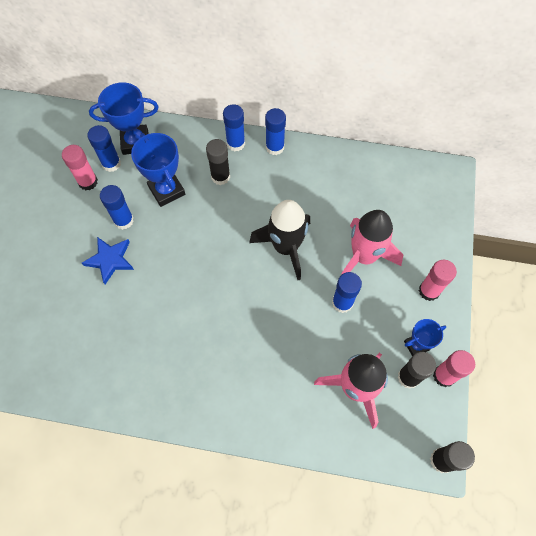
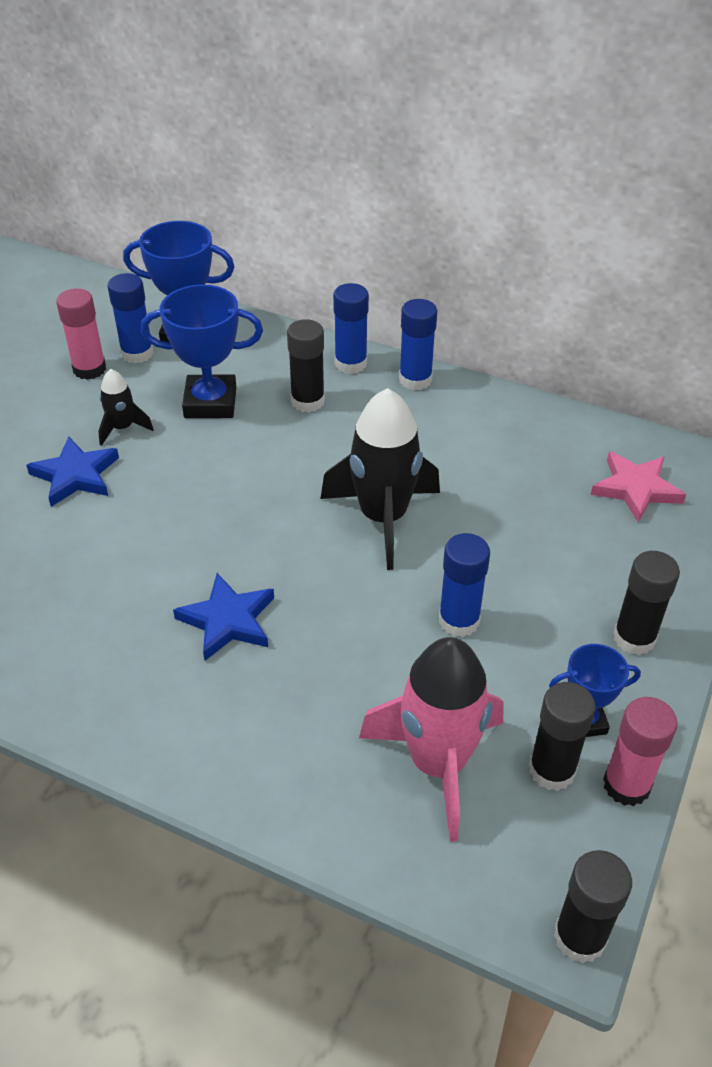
camera: 15 degrees right, 20 degrees down
(123, 220) = (122, 428): blue glue stick -> black rocket
(166, 190) = (210, 403): blue trophy -> blue trophy turned 75 degrees counterclockwise
(226, 333) = (227, 620): none -> blue star
(364, 256) = (523, 560): pink rocket -> none
(409, 196) = (635, 489): none -> pink star
(429, 291) = (634, 638): pink glue stick -> black glue stick

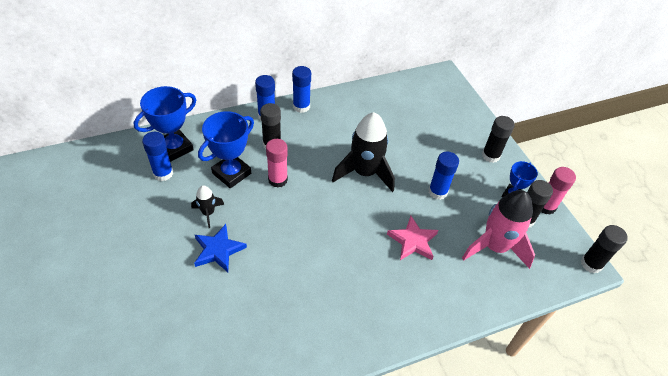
camera: 50 degrees left, 5 degrees up
(89, 369) = (150, 197): pink glue stick -> pink glue stick (278, 180)
(227, 620) = (366, 257): blue star -> none
(635, 489) = (427, 100): pink star -> pink star (413, 241)

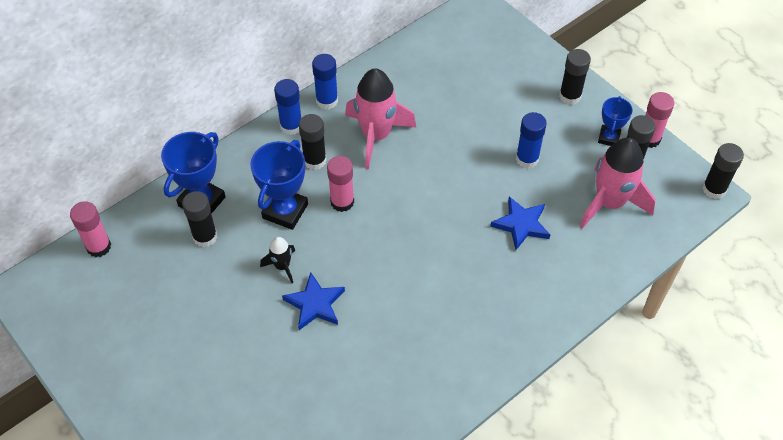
camera: 15 degrees left, 5 degrees up
(84, 157) = (98, 247): none -> pink glue stick
(163, 173) = (205, 237): blue glue stick -> black glue stick
(326, 140) = (376, 136): none -> pink rocket
(364, 173) = (437, 162): black rocket -> none
(413, 241) = (521, 225): pink star -> blue star

